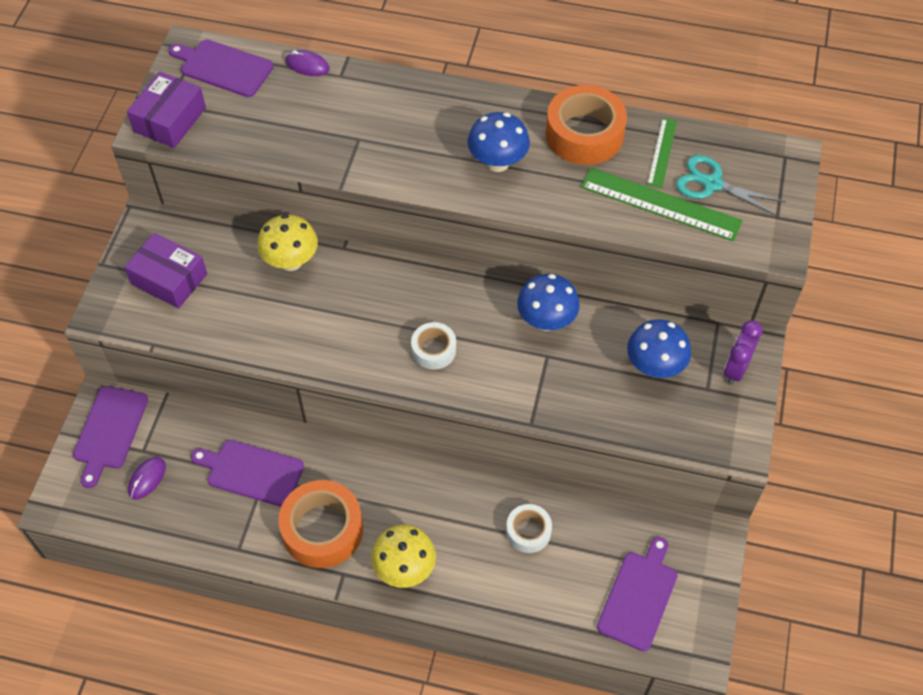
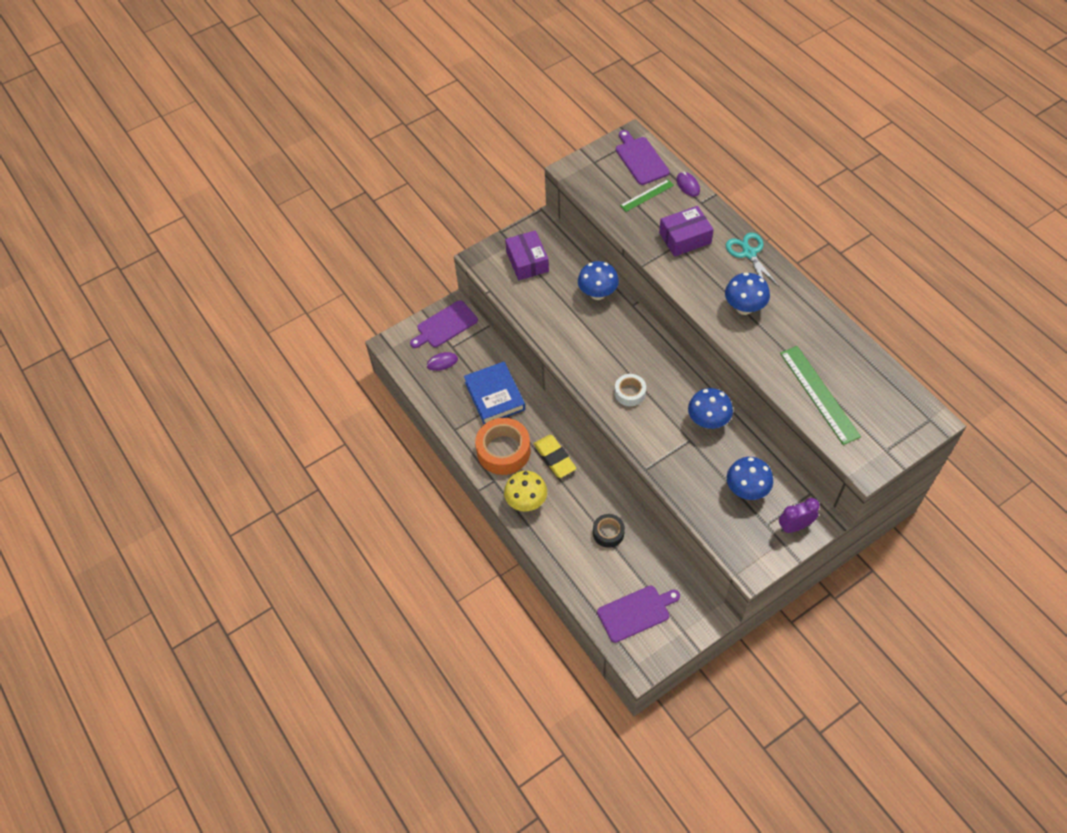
camera: 45 degrees right, 0 degrees up
(170, 120) = (586, 171): purple box -> purple box (685, 238)
(251, 472) = (494, 396): purple cutting board -> blue book
(291, 261) = (597, 293): yellow mushroom -> blue mushroom
(390, 492) = (555, 458): none -> yellow eraser
(528, 531) = (608, 533): white tape -> black tape
(584, 134) = (813, 324): orange tape -> none
(662, 152) = (851, 365): green ruler -> green ruler (647, 195)
(712, 184) = (864, 403): turquoise scissors -> turquoise scissors (749, 253)

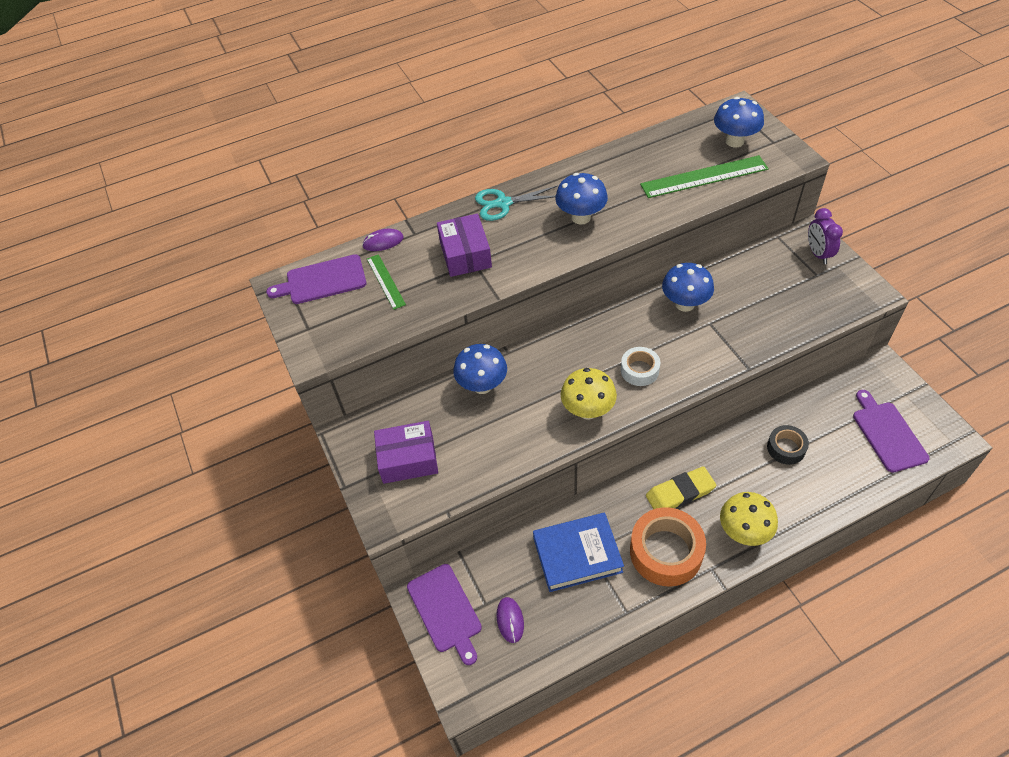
camera: 80 degrees left, 5 degrees down
(585, 362) = (588, 410): none -> yellow mushroom
(746, 490) = (775, 284): blue mushroom -> blue mushroom (734, 141)

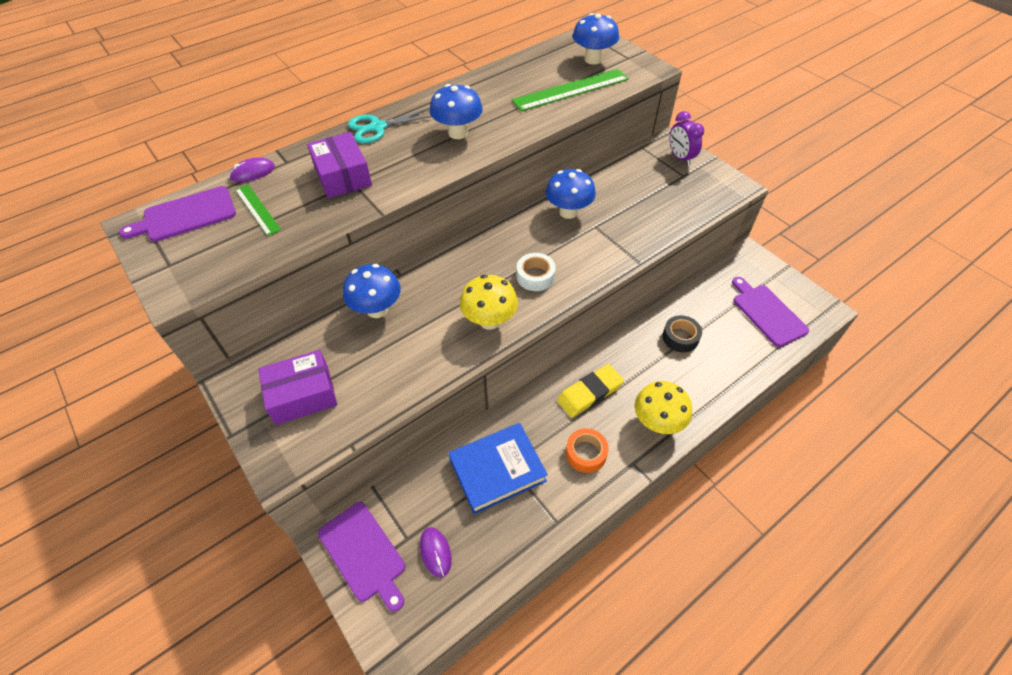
camera: 15 degrees left, 0 degrees up
(666, 552) = (586, 453): orange tape -> orange tape, size x0.56

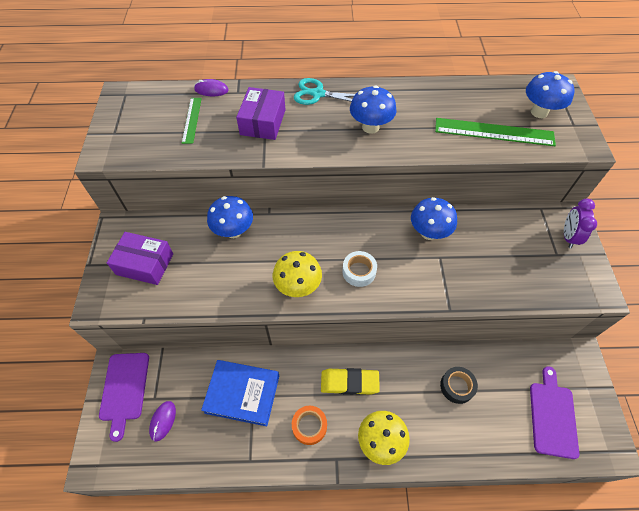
camera: 35 degrees right, 5 degrees up
(185, 215) = (150, 102): purple cutting board -> none

